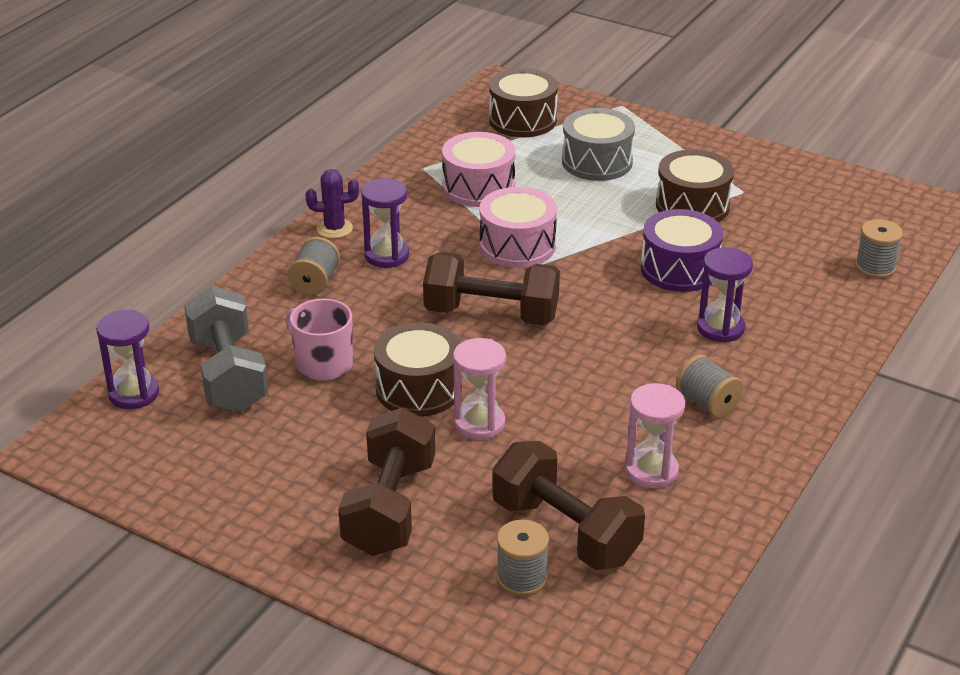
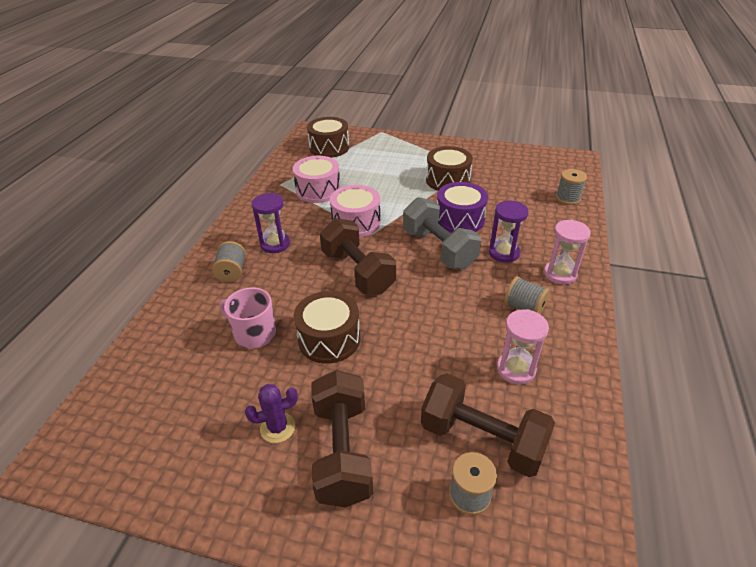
camera: 15 degrees left, 5 degrees up
(134, 394) = (112, 392): purple hourglass -> none
(228, 375) = (185, 358): grey dumbbell -> grey dumbbell (439, 249)
(334, 229) = (235, 232): purple cactus -> purple cactus (277, 427)
(479, 423) = (382, 358): pink hourglass -> pink hourglass (560, 274)
(491, 314) = (358, 272): brown dumbbell -> brown dumbbell turned 60 degrees clockwise
(597, 162) = (381, 164): grey drum -> none

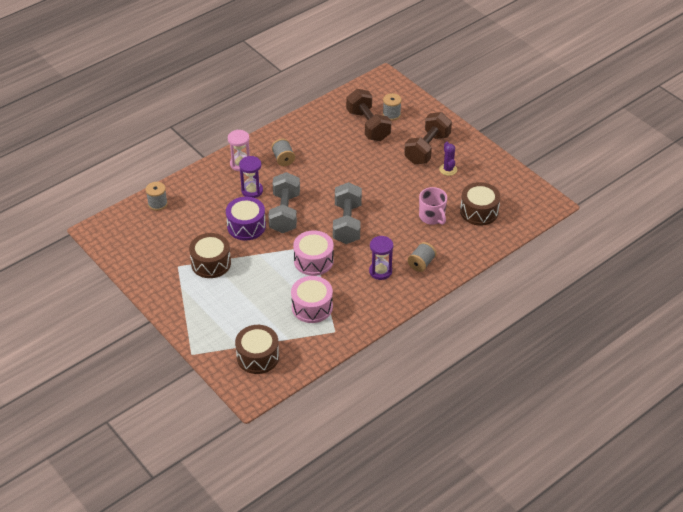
camera: 145 degrees left, 5 degrees up
(277, 427) = (448, 169): purple cactus -> purple cactus turned 60 degrees clockwise
(329, 339) = (396, 194): brown drum -> brown drum (479, 211)
(358, 272) = (347, 223): brown dumbbell -> grey dumbbell
(516, 369) = (323, 138): pink hourglass -> none

